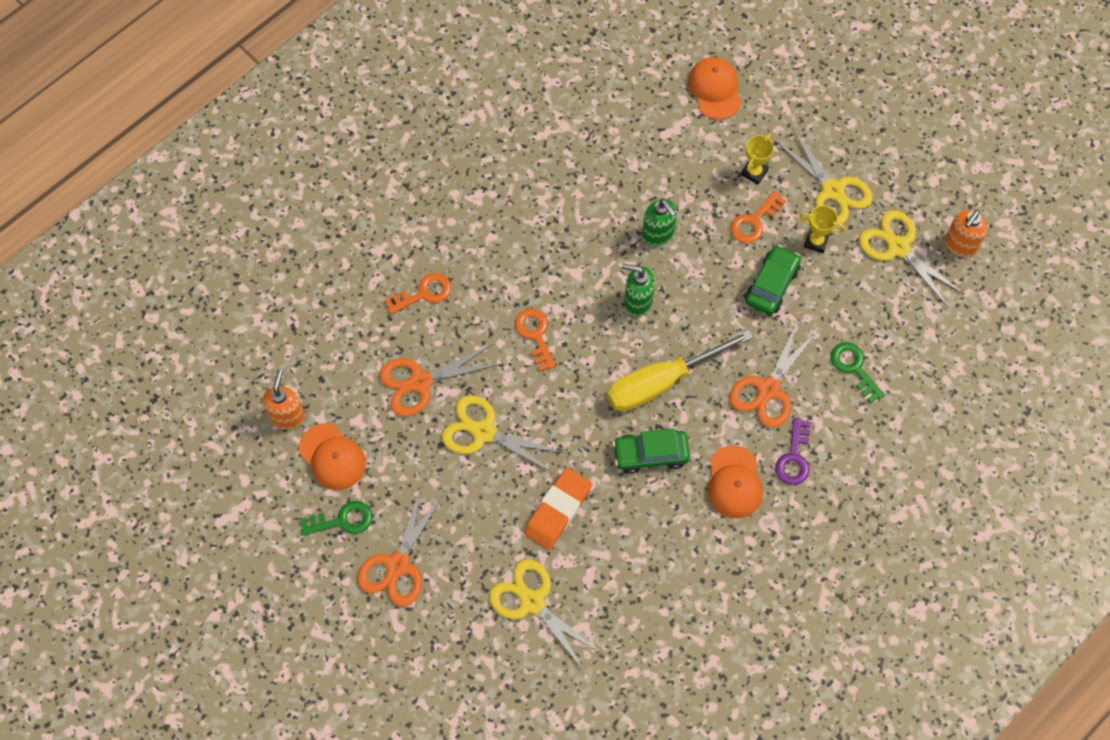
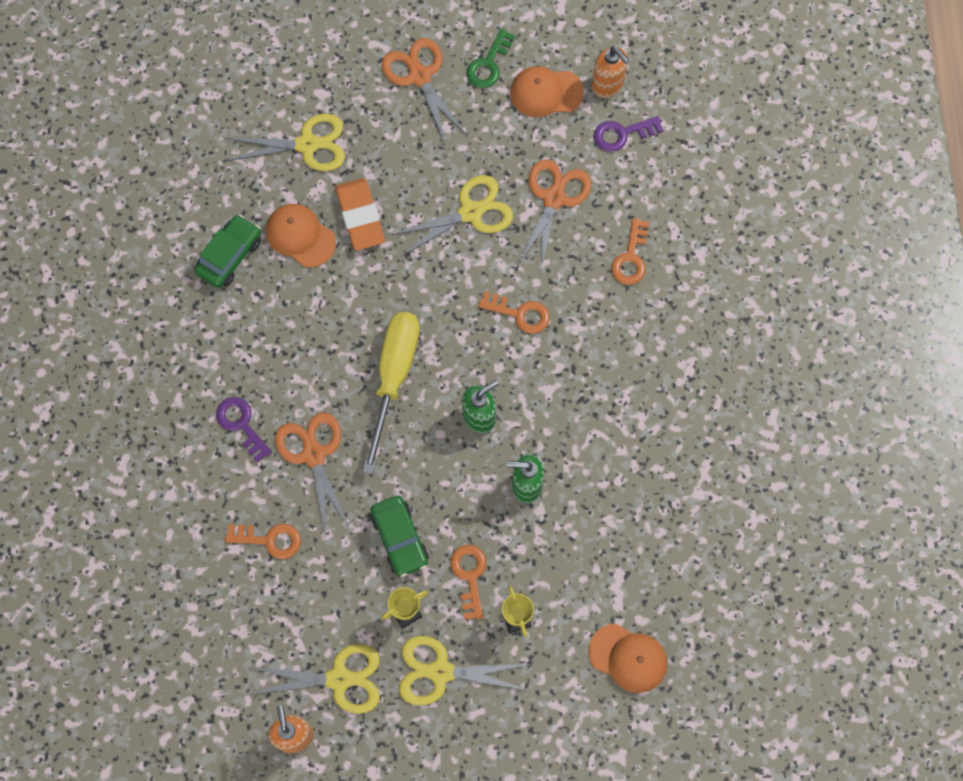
camera: 130 degrees right, 5 degrees up
(323, 374) = (622, 134): none -> purple key
(650, 454) = (342, 319): green car -> green car (229, 256)
(734, 482) = (263, 362): orange cap -> orange cap (300, 236)
(854, 368) = (270, 540): green key -> orange key

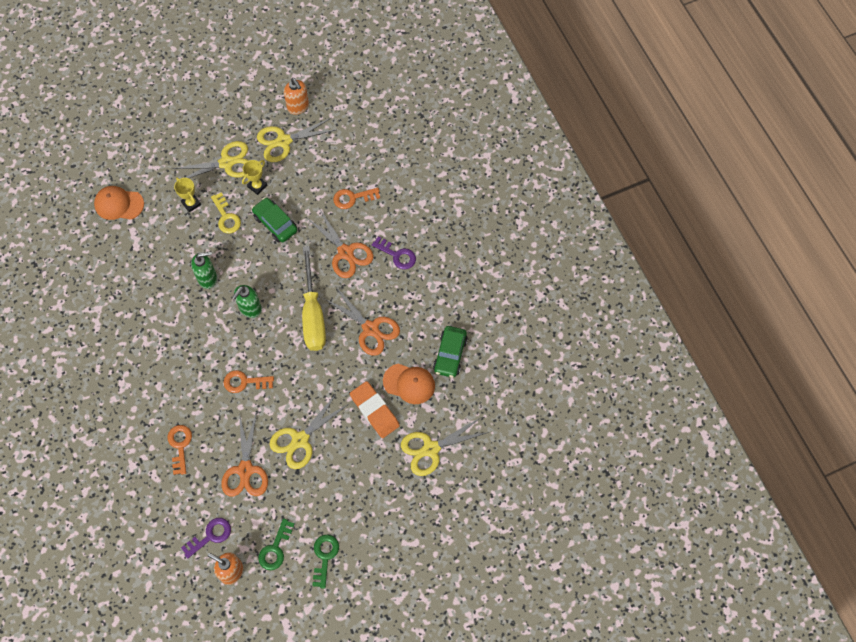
camera: 160 degrees right, 5 degrees down
(419, 76) = (371, 529): orange scissors -> orange scissors (370, 329)
(469, 576) = (226, 217): orange key -> yellow key
(546, 92) = (275, 549): orange cap -> green key

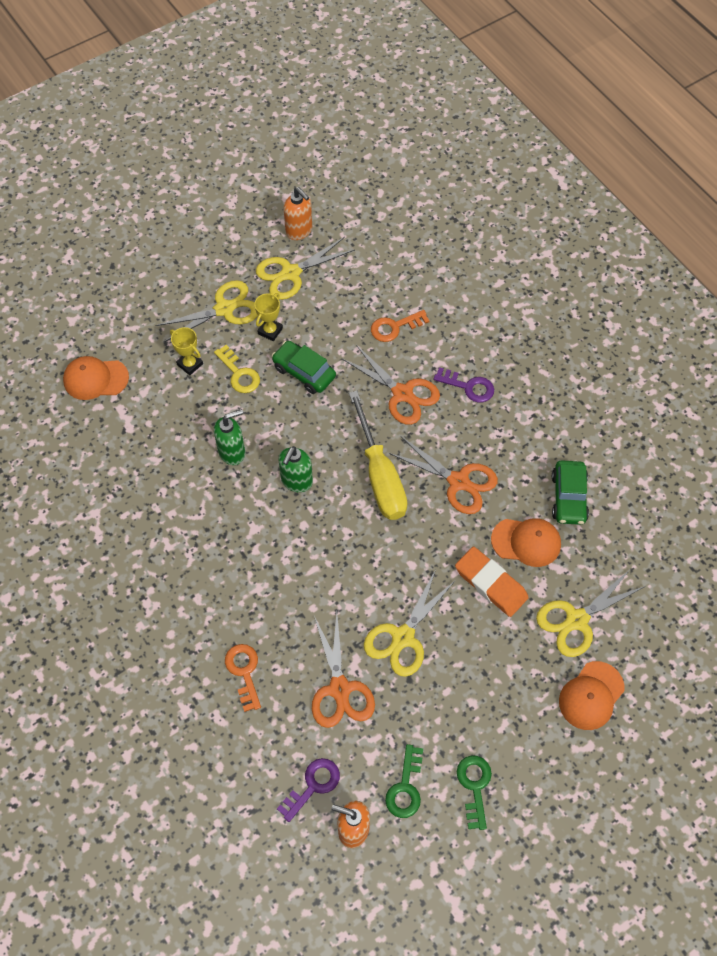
camera: 10 degrees left, 5 degrees down
(244, 382) = (311, 575): orange key -> none
(426, 506) = (591, 696): none -> orange cap

